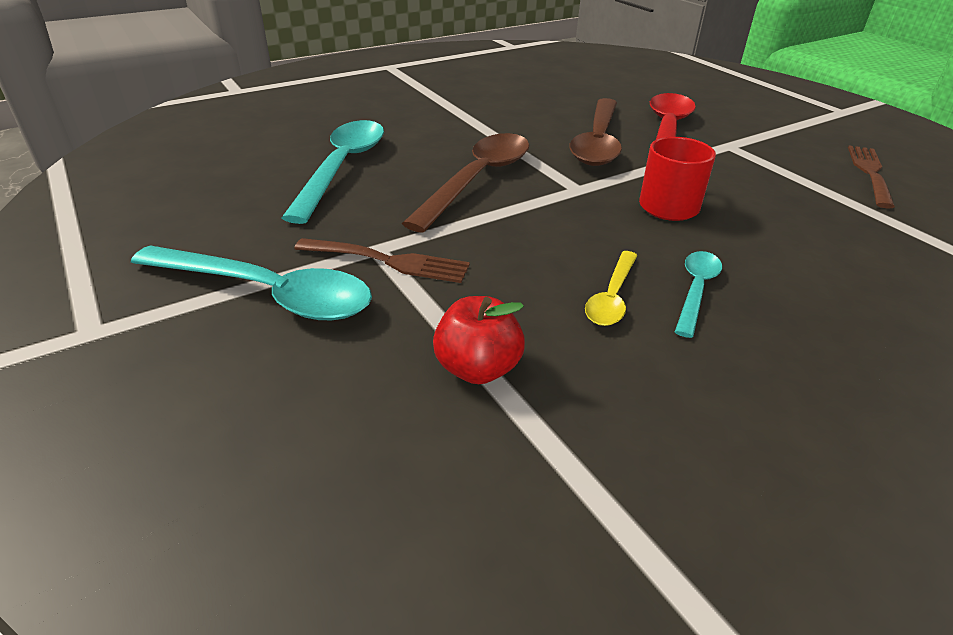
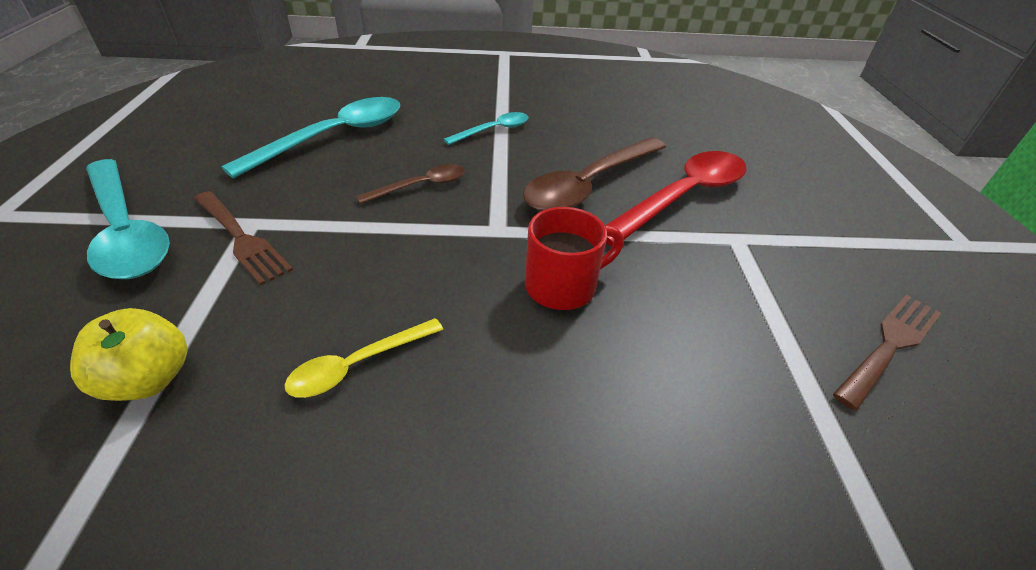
camera: 30 degrees right, 5 degrees up
(477, 368) = (149, 379): red apple -> yellow apple
(478, 180) = (421, 186): brown spoon -> brown spoon, size x0.53
(696, 290) = (448, 400): turquoise spoon -> turquoise spoon (493, 130)

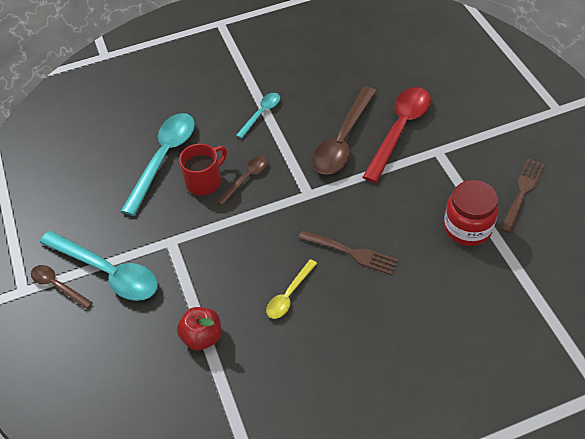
camera: 15 degrees left, 10 degrees up
(44, 224) = (58, 286): none -> brown spoon
(149, 379) = (202, 337): yellow apple -> red apple
(241, 238) = (175, 253): brown fork -> brown fork (351, 253)
(563, 286) = (360, 217): red mug -> red mug (204, 181)
(761, 369) = (467, 228): none -> red jar

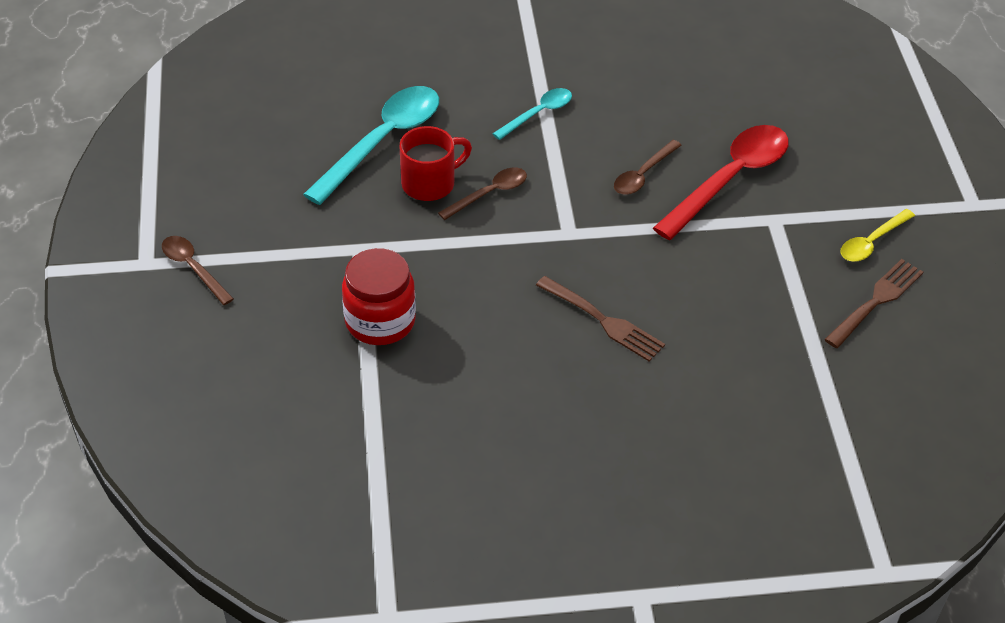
camera: 10 degrees right, 5 degrees down
(108, 272) = (264, 267): turquoise spoon -> none
(202, 337) = (366, 375): red apple -> none
(289, 295) = (499, 352): yellow spoon -> yellow spoon (871, 242)
(343, 140) = (643, 175): brown spoon -> brown spoon, size x0.53
(467, 228) = (778, 328): red jar -> red jar (380, 321)

